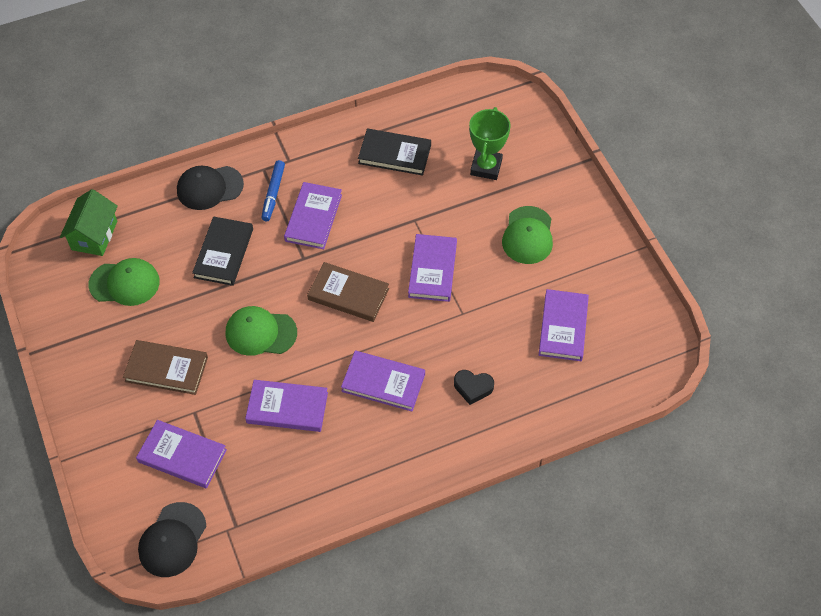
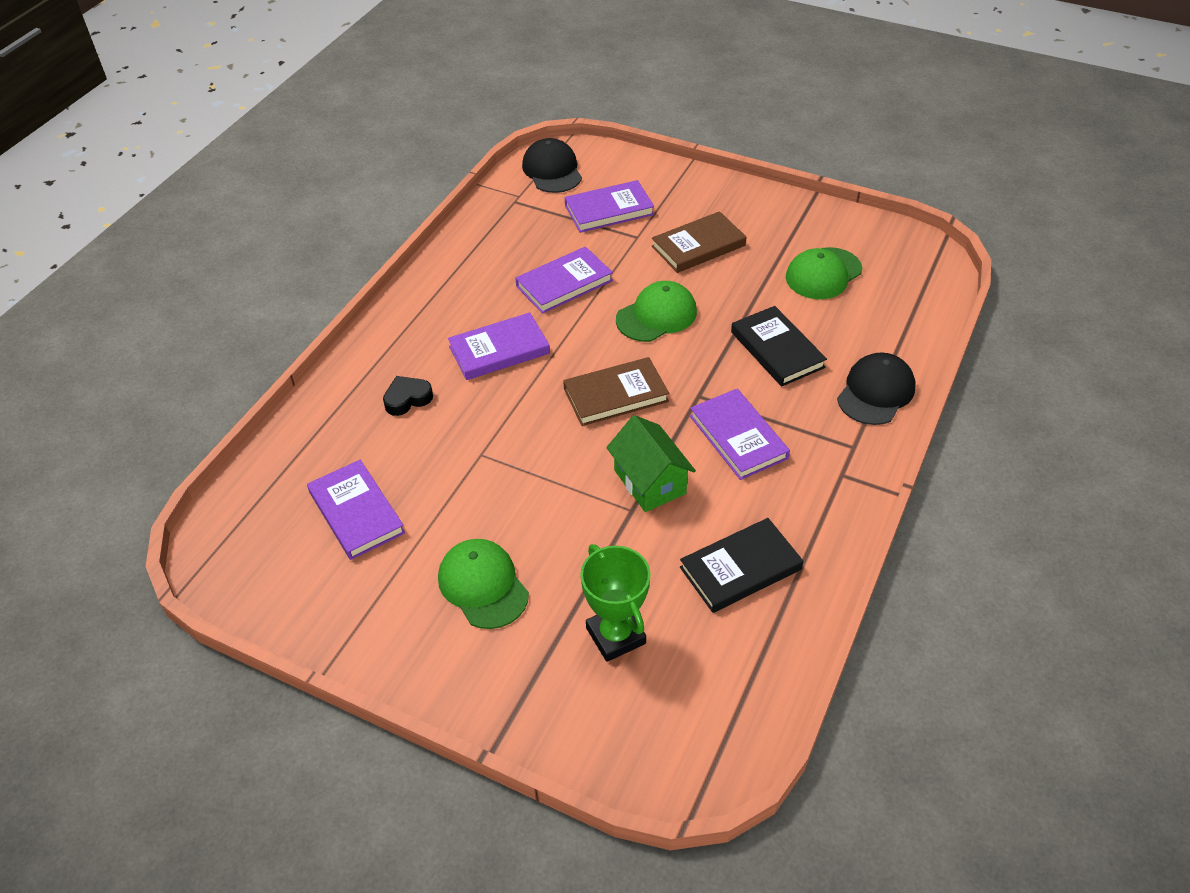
camera: 140 degrees right, 10 degrees down
(94, 235) = (906, 287): green house -> green house (650, 482)
(273, 193) = (809, 431): blue marker -> none
(432, 270) = (555, 473): purple book -> none

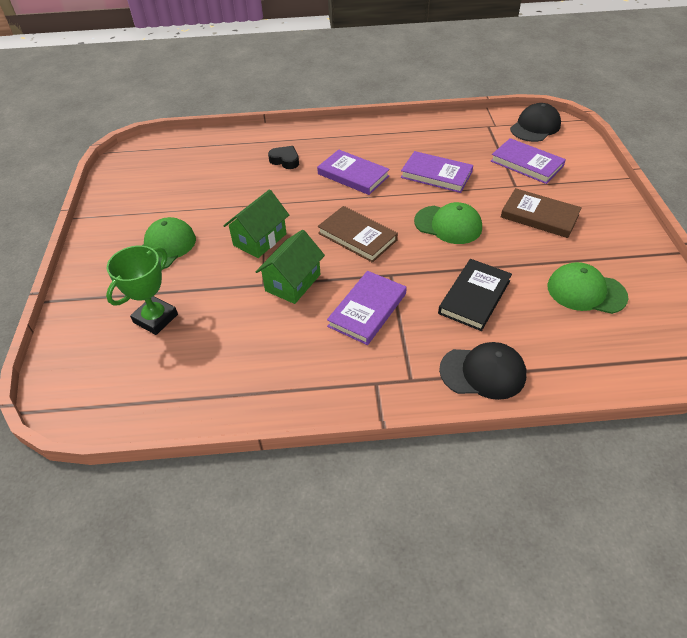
camera: 60 degrees right, 0 degrees up
(356, 512) = (190, 180): purple book -> none
(548, 483) = (260, 239): none -> green house
(740, 568) = (245, 358): black book -> none

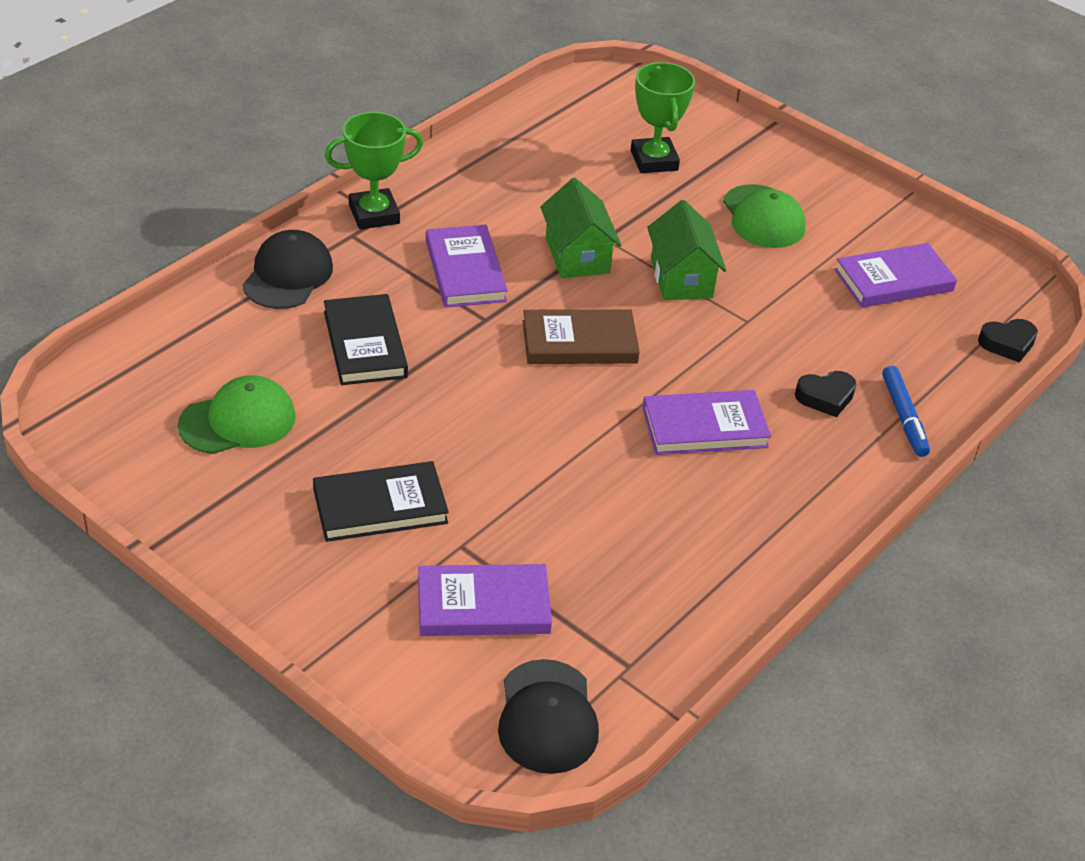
camera: 130 degrees right, 5 degrees down
(179, 141) = (1007, 344): none -> black heart
(268, 140) = (904, 417): none -> blue marker
(379, 388) = (374, 214): none -> green trophy
(436, 175) = (594, 497): purple book -> purple book (893, 280)
(448, 225) = (489, 421): green cap -> none
(483, 372) = (288, 275): black cap -> black cap turned 150 degrees clockwise
(539, 216) = (380, 506): brown book -> black book

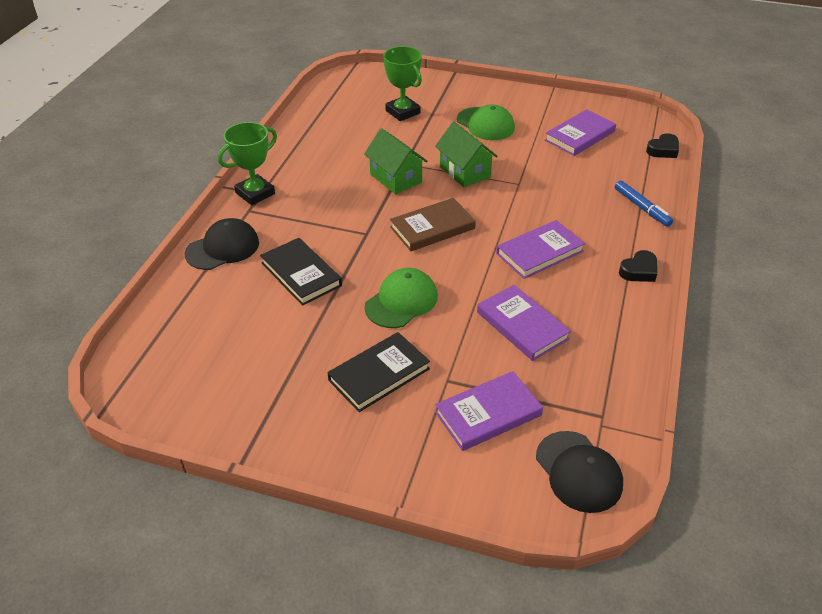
camera: 20 degrees left, 0 degrees up
(238, 421) = (248, 353): green cap -> green cap (401, 301)
(288, 275) = (222, 248): black cap -> black cap turned 60 degrees clockwise
(465, 271) = (334, 209): purple book -> purple book (522, 325)
(825, 397) = (592, 211): black heart -> black heart (639, 271)

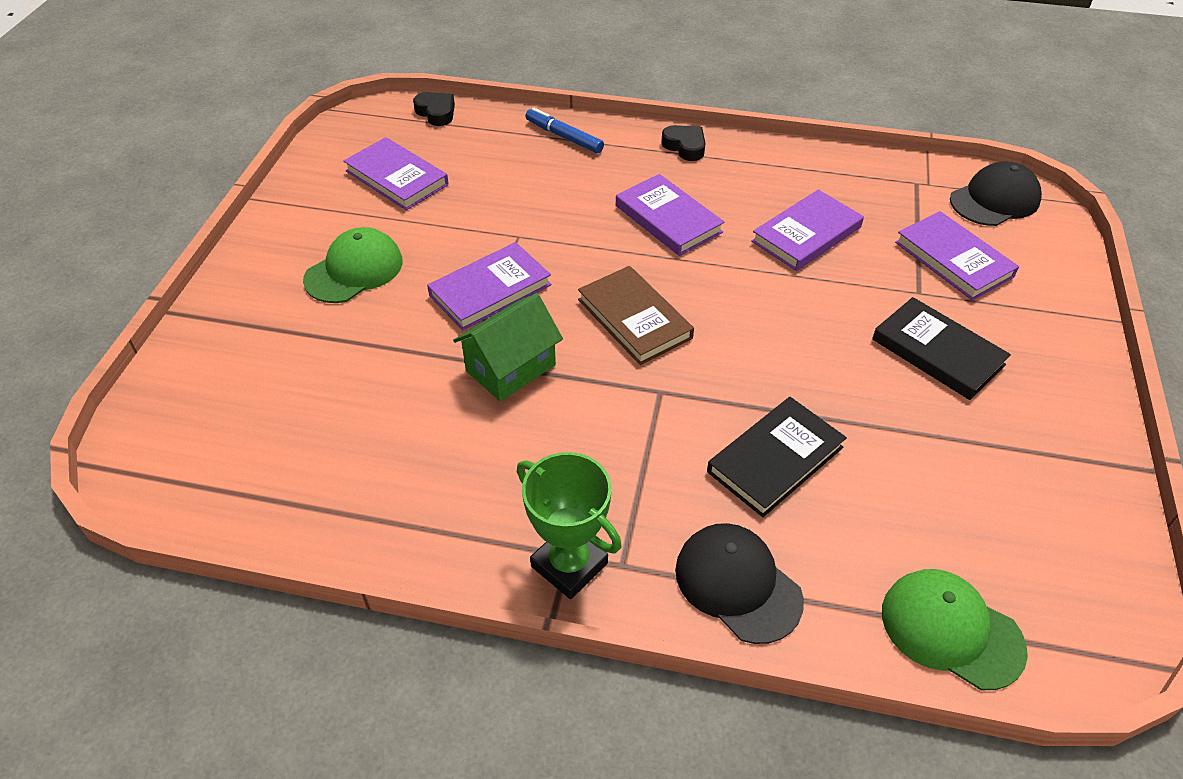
camera: 95 degrees left, 5 degrees up
(401, 301) = (799, 341): green cap -> green cap (951, 630)
(402, 112) = (300, 374): green trophy -> none
(465, 172) = (490, 290): green house -> purple book
(642, 208) = (564, 137): blue marker -> blue marker turned 105 degrees counterclockwise

